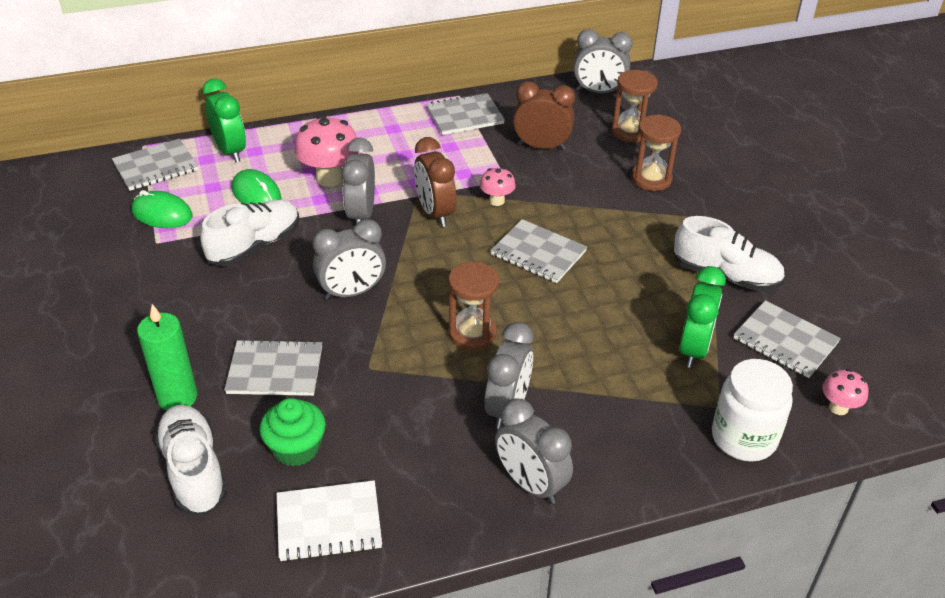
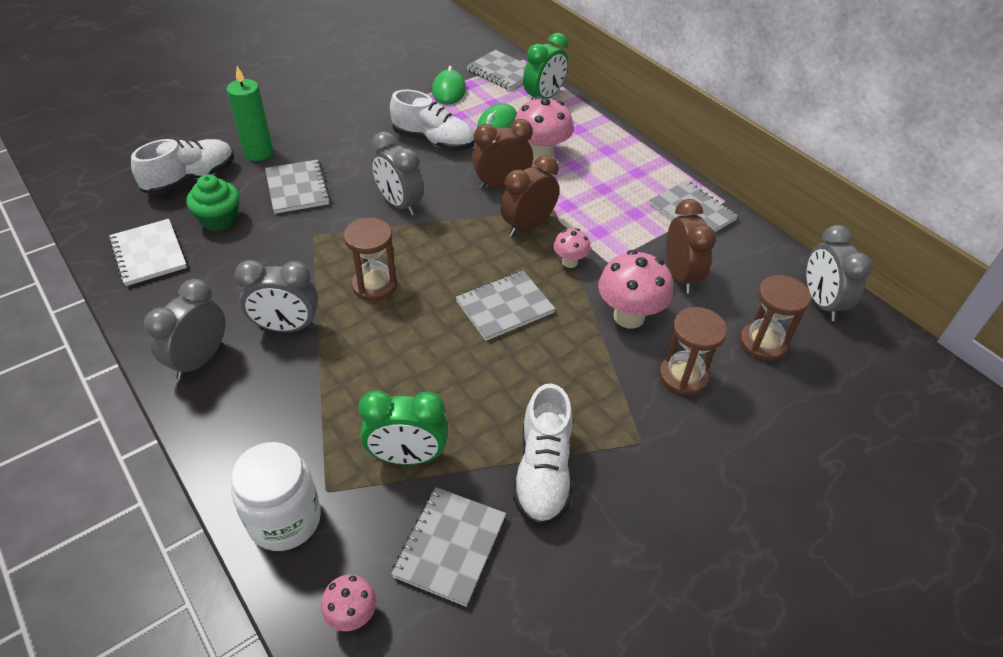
camera: 70 degrees right, 5 degrees up
(361, 215) = (501, 184): grey clock -> brown clock
(538, 253) = (504, 307): grey notebook -> grey notebook turned 45 degrees clockwise
(577, 187) = (629, 316): none -> pink mushroom

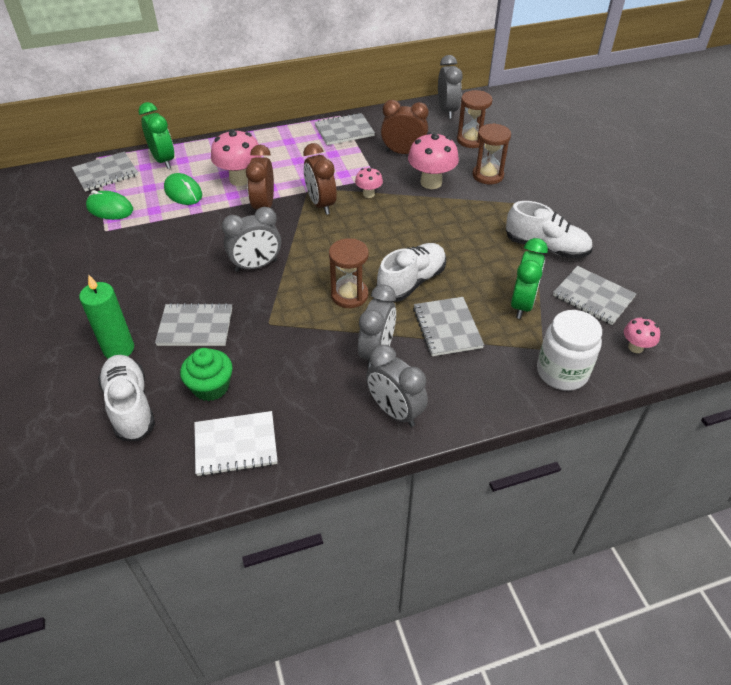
camera: 70 degrees left, 0 degrees up
(433, 141) = (181, 231): white shoe -> white shoe (411, 282)
(504, 307) = (400, 233): grey notebook -> grey notebook (447, 328)
(821, 303) = (447, 111): grey clock -> grey clock turned 105 degrees counterclockwise

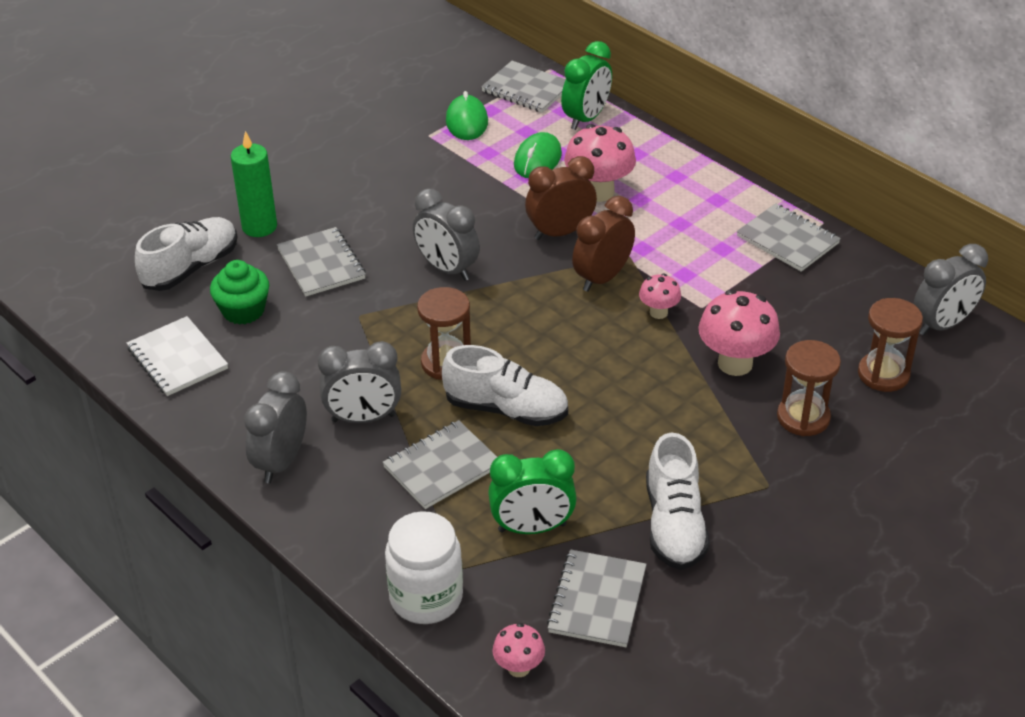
camera: 65 degrees right, 5 degrees down
(403, 153) = (784, 314): brown clock -> none

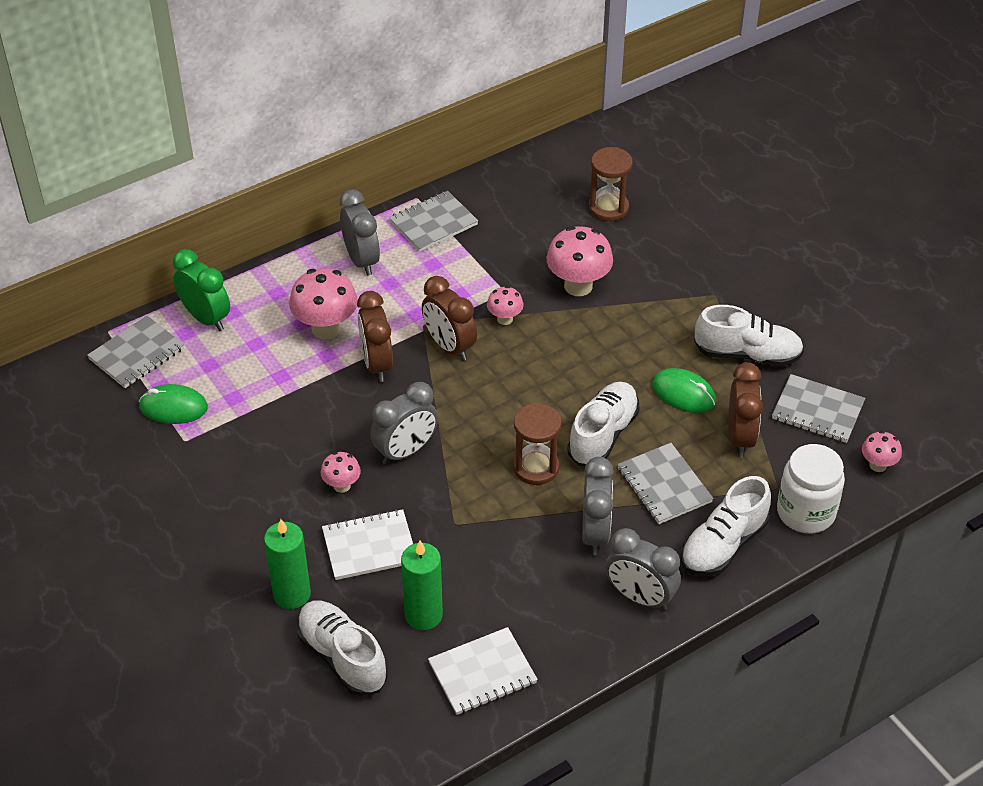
camera: 80 degrees left, 5 degrees up
(243, 310) = (423, 615): green cupcake -> green candle
(321, 264) = (369, 546): grey notebook -> white notebook
(363, 525) = (723, 545): none -> white shoe
(393, 235) = (342, 485): none -> pink mushroom
(532, 527) = (740, 437): green clock -> brown clock
(537, 159) = (259, 363): green mouse -> green mouse (683, 393)
(803, 417) = (647, 261): brown hourglass -> none
(942, 325) = (560, 164): grey clock -> grey clock (361, 260)

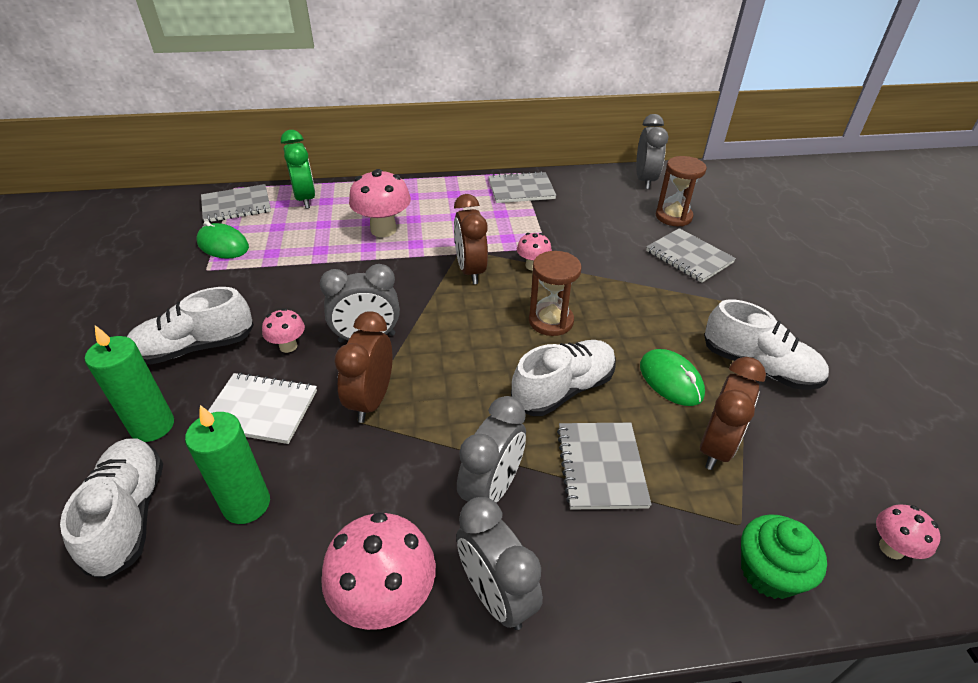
camera: 25 degrees right, 5 degrees down
(361, 260) = (448, 197): grey clock -> grey clock (645, 180)
(377, 364) = (401, 265): brown clock -> brown clock (371, 400)
(482, 673) = (245, 610): white notebook -> none
(536, 467) = (475, 396): brown hourglass -> brown hourglass (551, 321)
(578, 286) = (614, 261): pink mushroom -> pink mushroom (385, 599)
(723, 545) = (639, 570): white shoe -> white shoe (195, 348)
(805, 512) = (769, 572): white jar -> green cupcake
(817, 411) = (824, 451): grey notebook -> grey notebook (689, 257)

